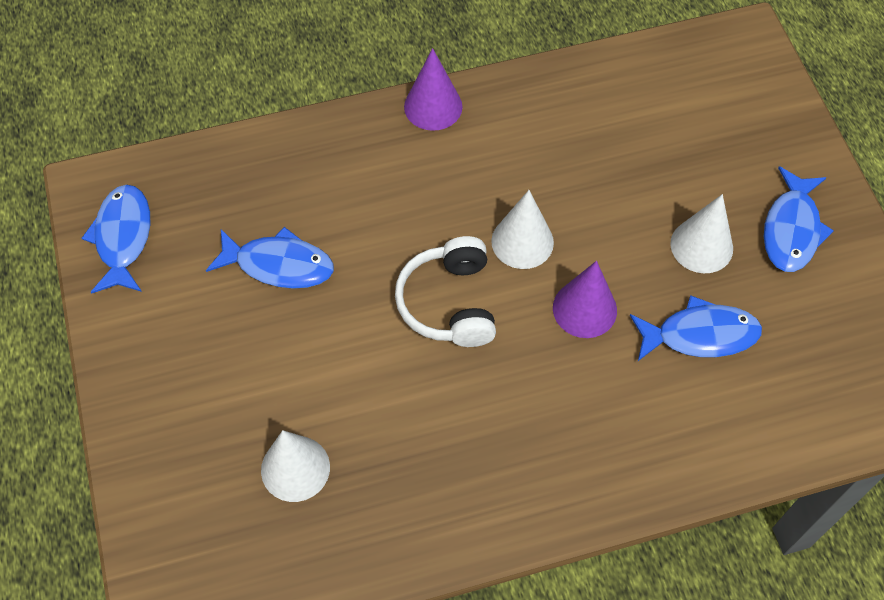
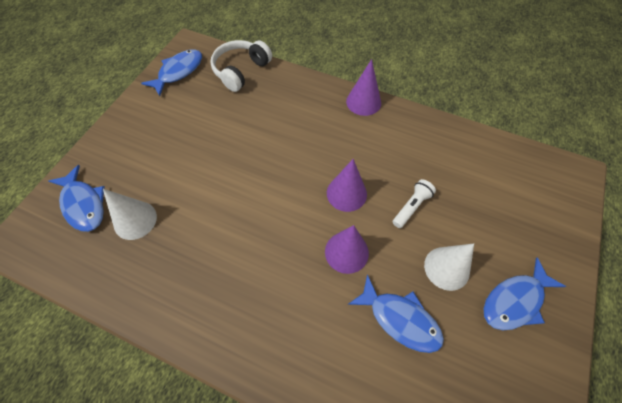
camera: 40 degrees right, 0 degrees up
(279, 265) = (225, 124): blue fish -> blue fish (84, 204)
(449, 303) = (281, 196): white headphones -> white headphones (241, 71)
(522, 241) = (346, 193): white cone -> purple cone
(609, 204) = (411, 207): none -> white flashlight

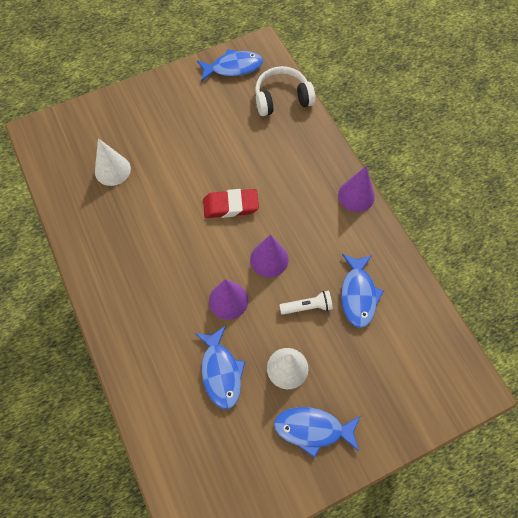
camera: 40 degrees right, 5 degrees up
(84, 204) = (90, 134): blue fish -> blue fish (358, 294)
(275, 175) = (230, 206): none -> red eraser

